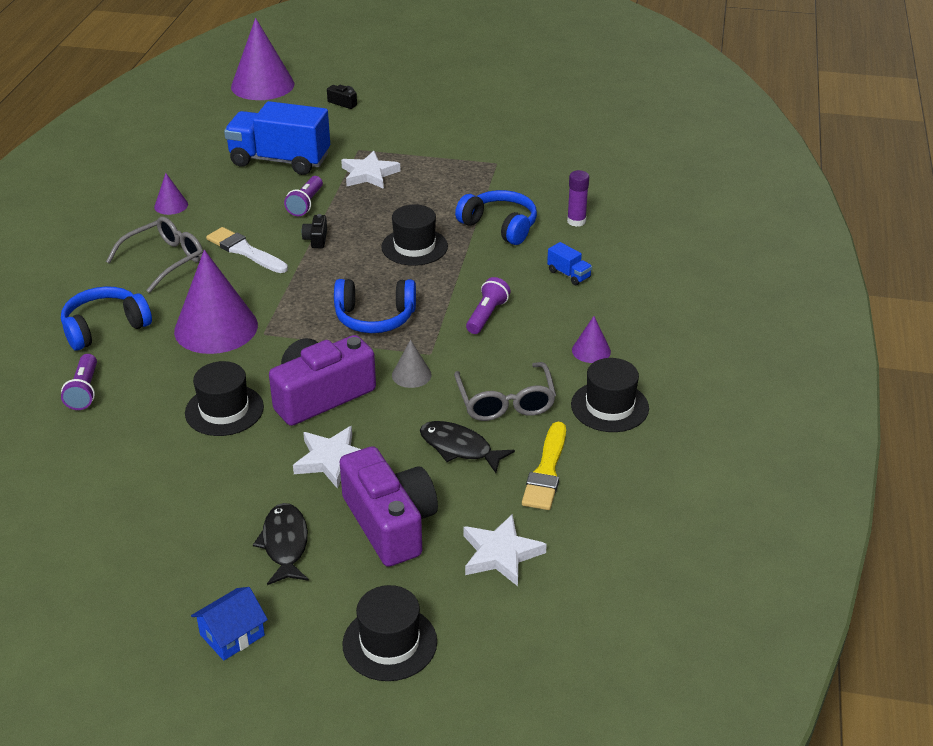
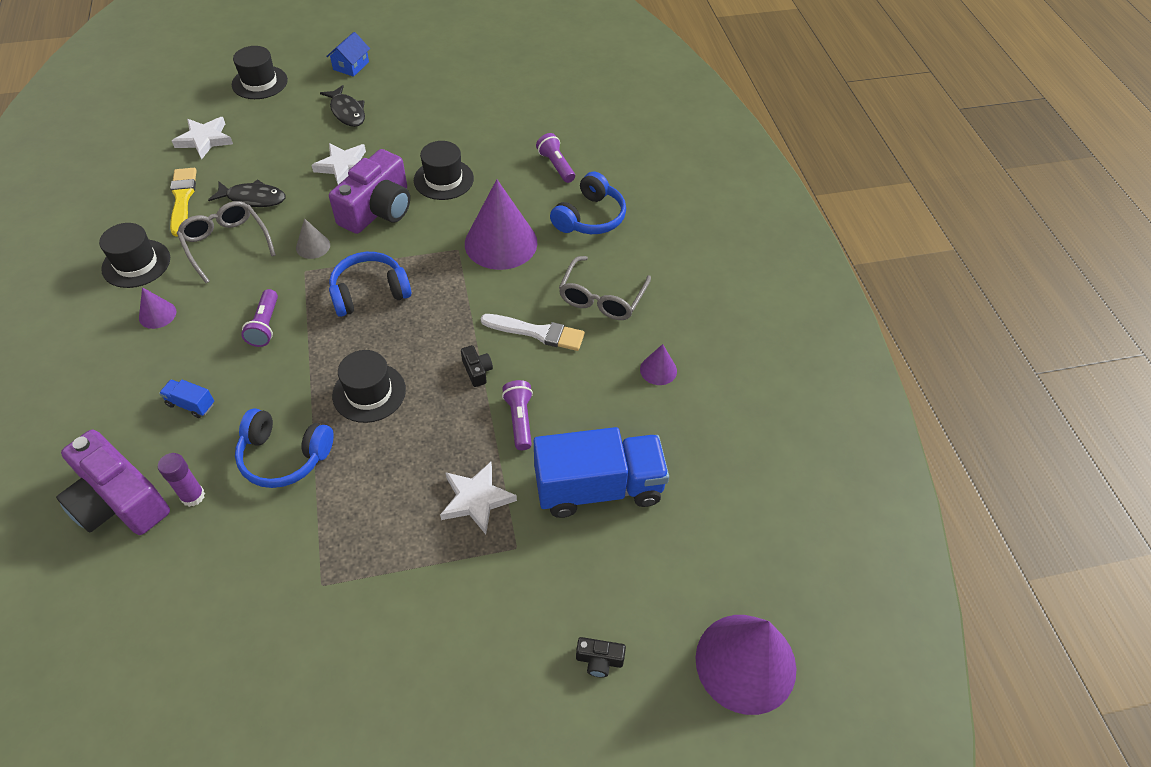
camera: 155 degrees right, 15 degrees up
(390, 523) = (285, 139): purple camera -> purple camera (119, 501)

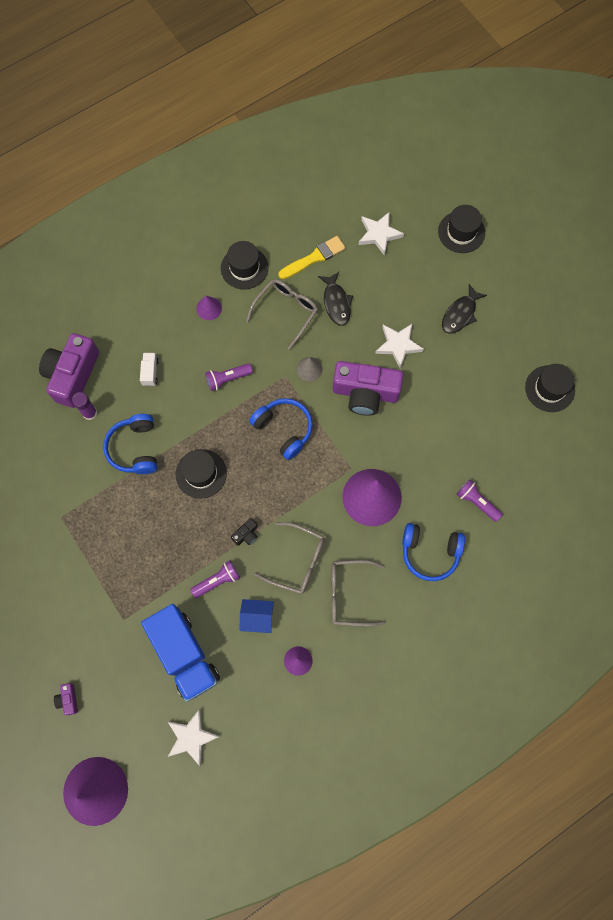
camera: 70 degrees right, 20 degrees up
(191, 404) = (150, 372): blue truck -> white truck
(351, 66) = (517, 286): blue house -> blue house (257, 617)
(443, 179) = (419, 424): black hat -> black hat (549, 388)
(476, 499) = (147, 580): white star -> white star (191, 737)
(537, 332) = (296, 561): white brush -> grey glasses
(556, 166) = (477, 502): purple flashlight -> purple flashlight turned 90 degrees counterclockwise
(599, 660) = (68, 699): black camera -> purple camera

